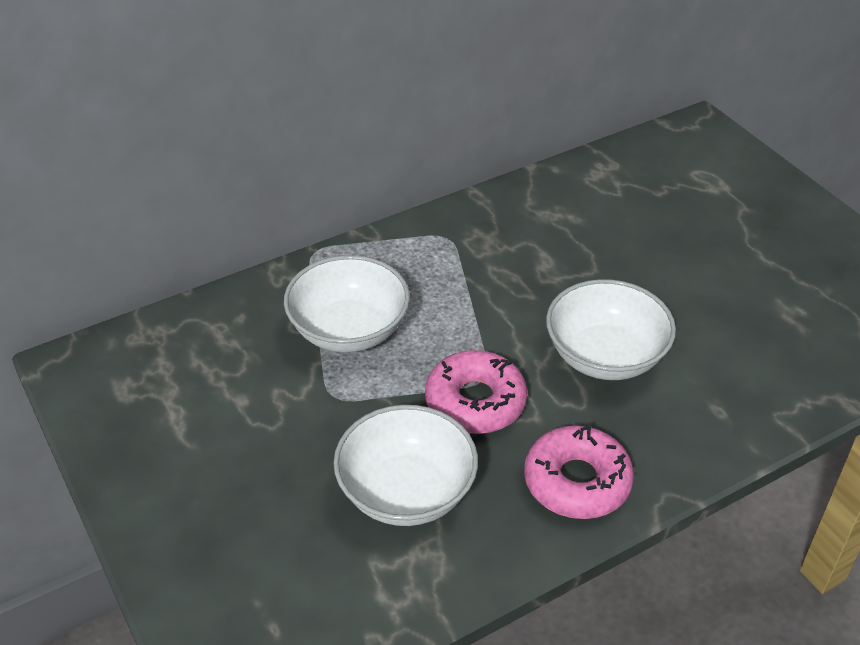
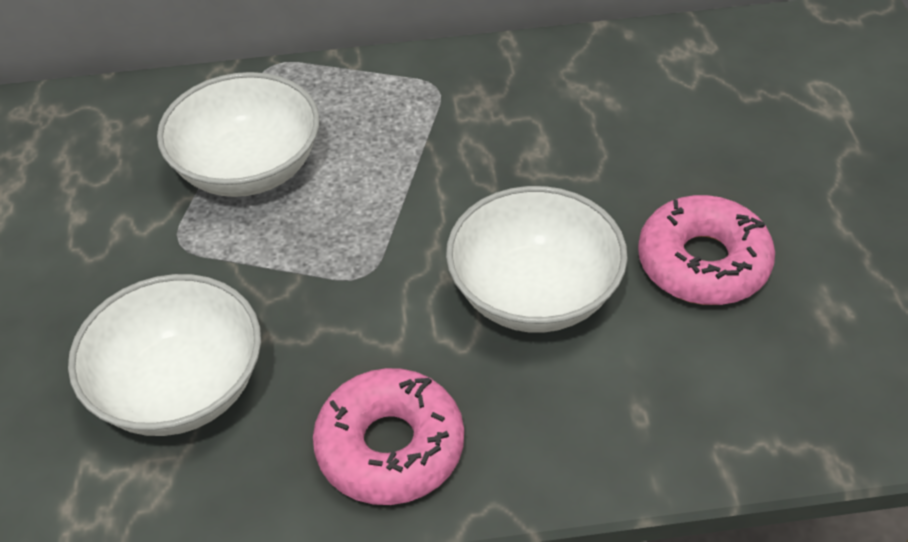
camera: 25 degrees right, 5 degrees up
(475, 402) = (334, 302): pink donut -> pink donut (703, 263)

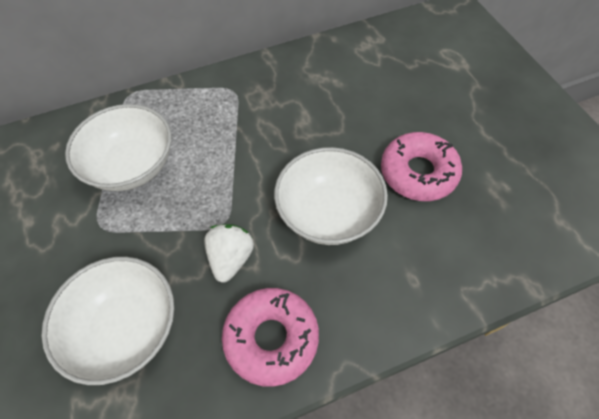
camera: 15 degrees left, 10 degrees up
(361, 326) = (231, 258): none -> white strawberry

